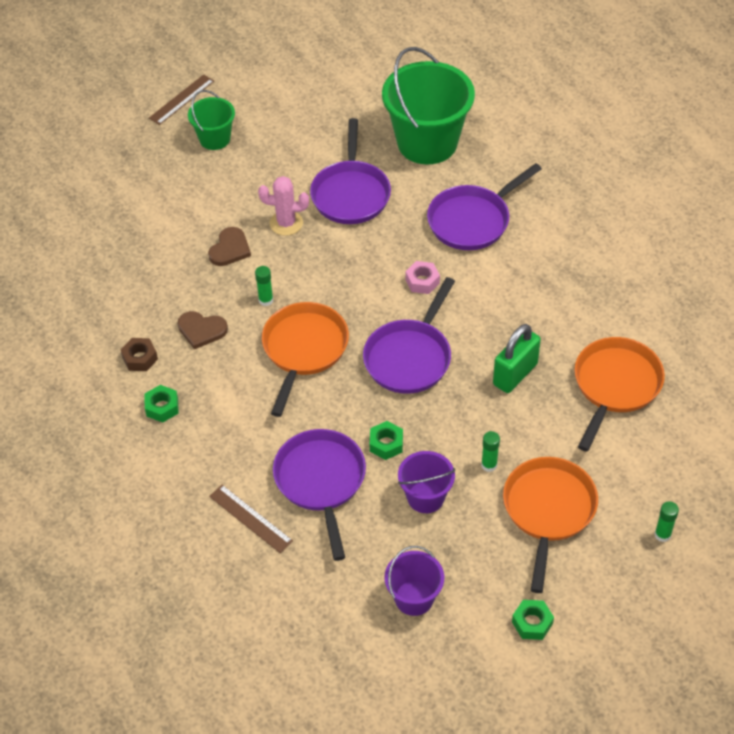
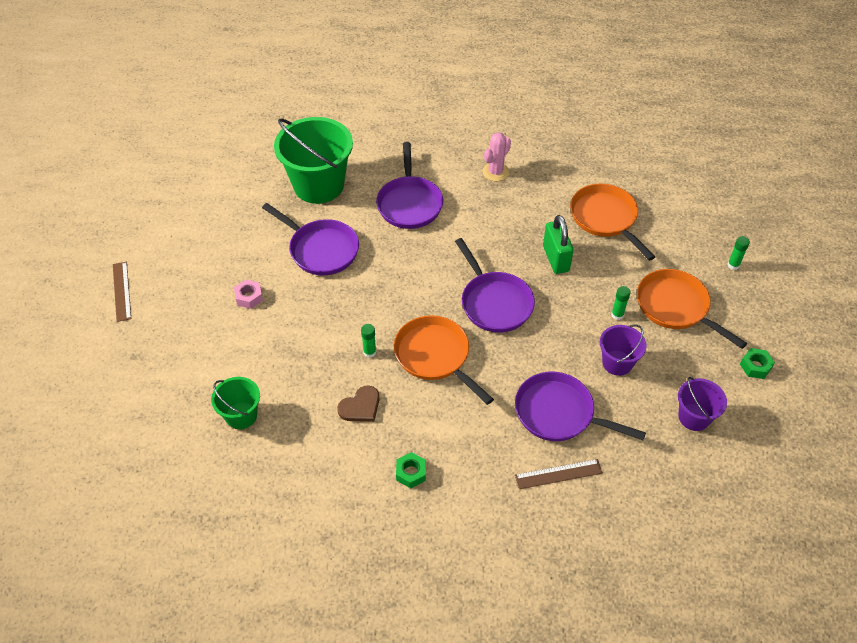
camera: 55 degrees left, 0 degrees up
(140, 358) = (351, 461): brown nut -> none
(215, 139) = (184, 294): green bucket -> green bucket (241, 415)
(230, 249) = (300, 346): brown heart -> none
(286, 223) = (310, 300): pink cactus -> pink cactus (495, 172)
(386, 444) = (556, 358): green nut -> none
(422, 281) = (436, 258): pink nut -> pink nut (249, 297)

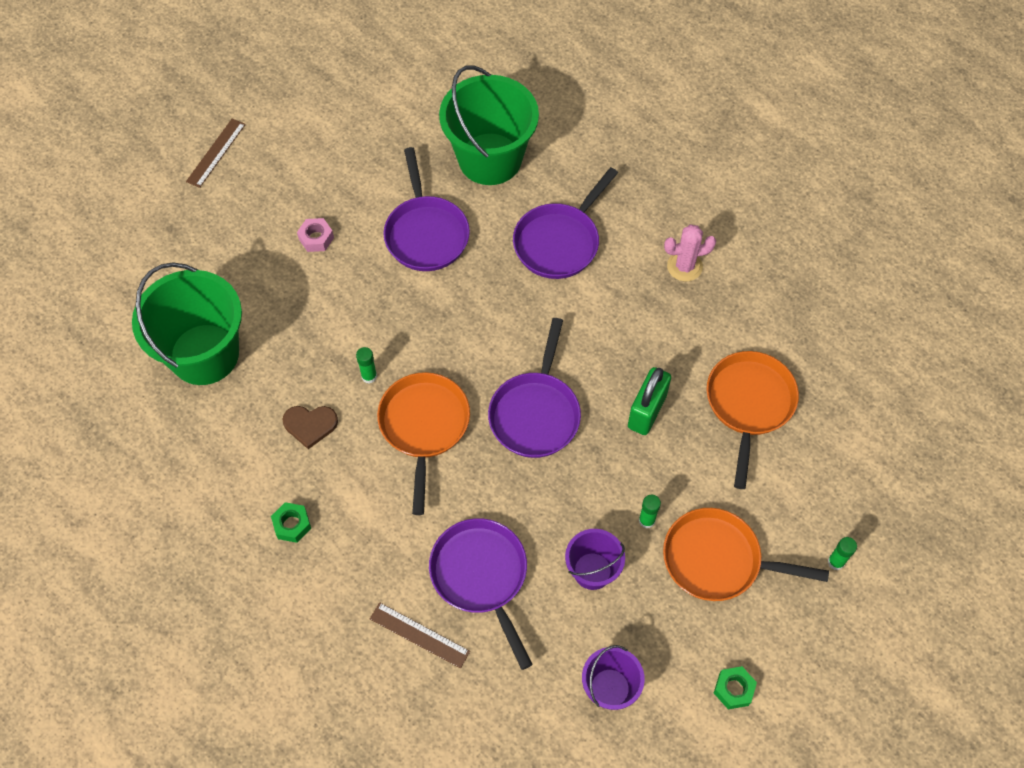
camera: 40 degrees right, 10 degrees up
(241, 415) = (204, 354): green bucket -> green bucket, size x1.92
(676, 307) = (718, 560): orange pan -> orange pan turned 75 degrees counterclockwise

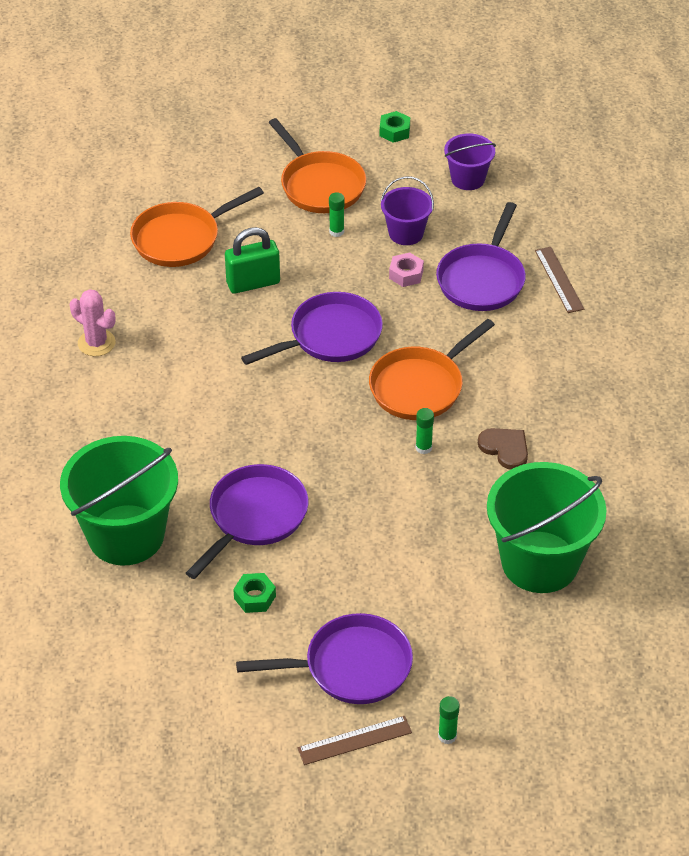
camera: 135 degrees left, 15 degrees down
(292, 525) = (584, 397): green nut -> green nut (255, 597)
(316, 238) = (349, 585): pink nut -> pink nut (406, 274)
(559, 241) = (160, 429): purple pan -> purple pan (350, 666)
(835, 562) = (251, 137): green glue stick -> green glue stick (447, 736)

